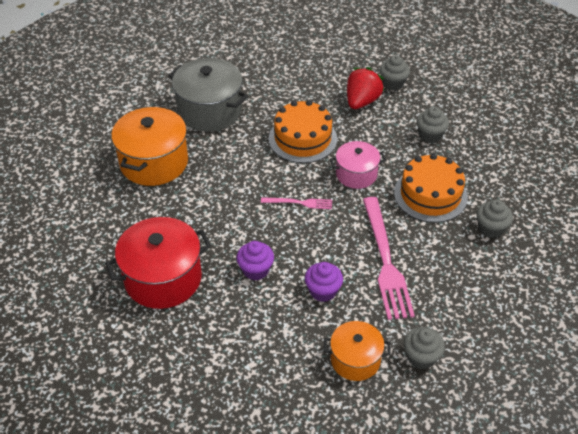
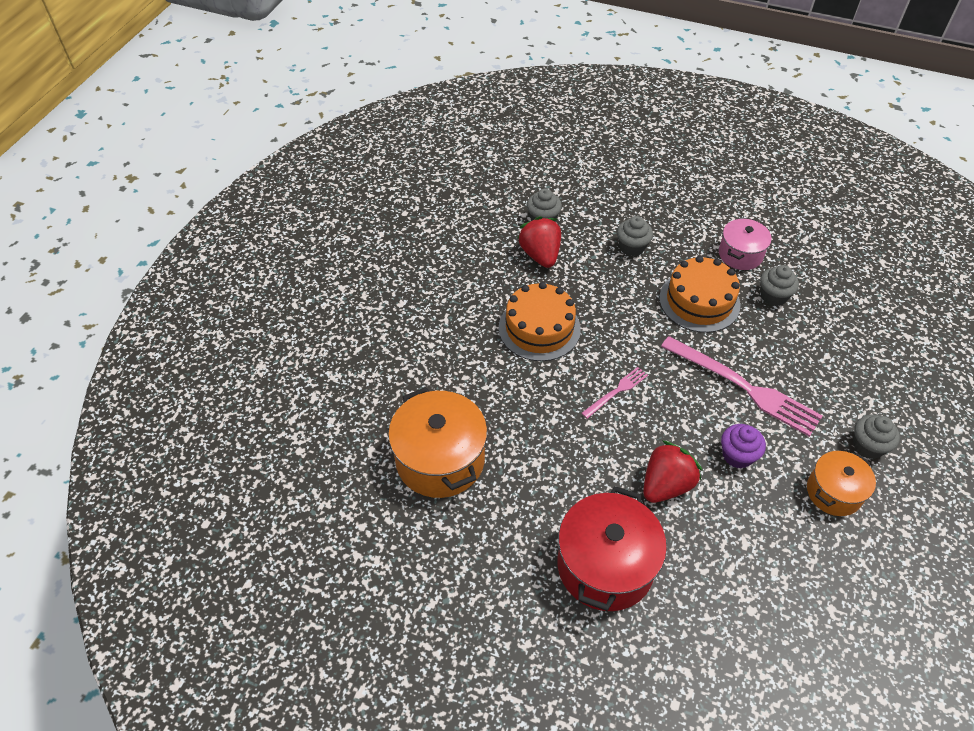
camera: 45 degrees left, 5 degrees up
(209, 110) = (421, 364): grey pot -> none
(255, 270) = (666, 485): purple cupcake -> red strawberry
(356, 174) = (624, 327): pink pot -> pink pot (740, 254)

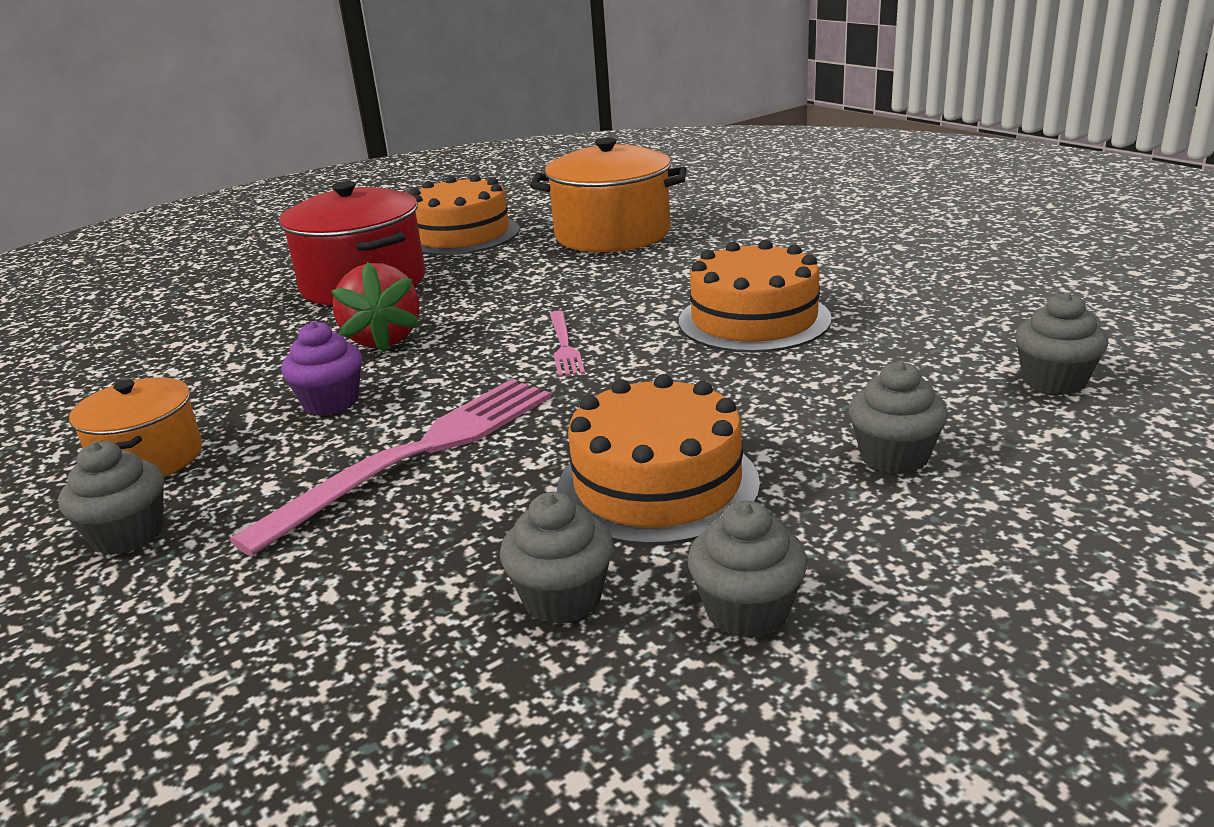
camera: 125 degrees right, 25 degrees down
(484, 568) = (462, 235): none -> orange cake
(540, 255) = (938, 356): red strawberry -> none
(740, 254) = (747, 611): pink pot -> grey cupcake
(744, 387) = (416, 455): pink fork -> pink fork turned 150 degrees clockwise

